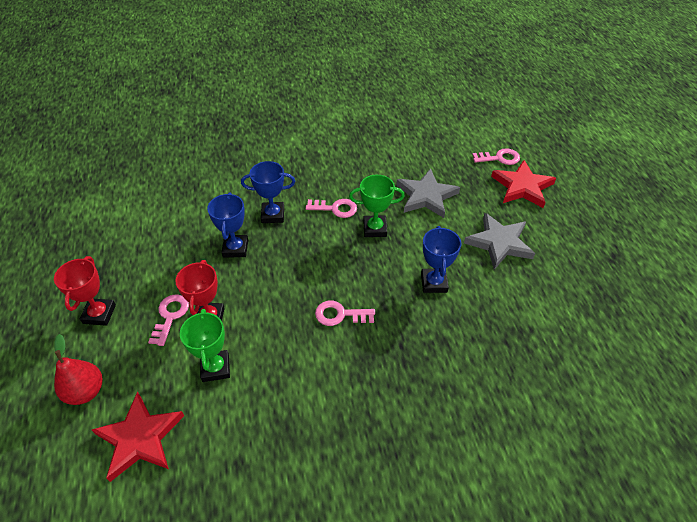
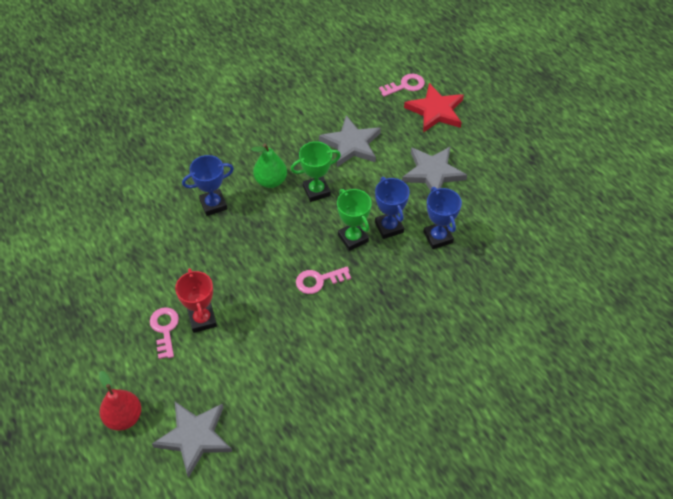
camera: 20 degrees left, 5 degrees up
(99, 314) = (96, 348): red trophy -> none
(139, 438) = (194, 437): red star -> grey star
(215, 368) = (230, 360): green trophy -> green trophy (353, 238)
(235, 248) = (193, 248): blue trophy -> blue trophy (438, 237)
(335, 208) = (271, 181): pink key -> green pear

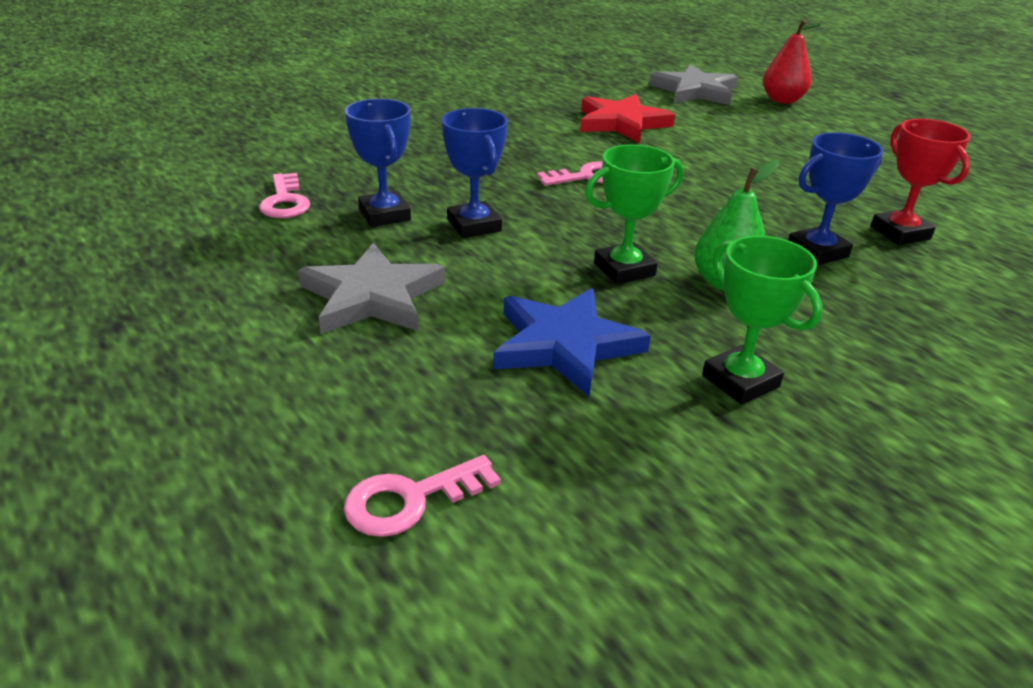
camera: 175 degrees right, 20 degrees down
(165, 329) = (787, 144): pink key -> pink key (285, 201)
(202, 319) = (742, 150): red trophy -> red trophy (900, 233)
(351, 144) = (565, 345): grey star -> blue star
(353, 238) = (539, 214): green trophy -> green trophy (740, 381)
(435, 111) = (329, 425): red star -> red star (621, 123)

